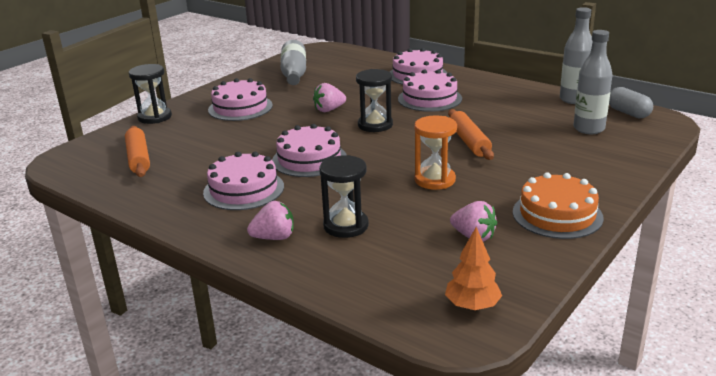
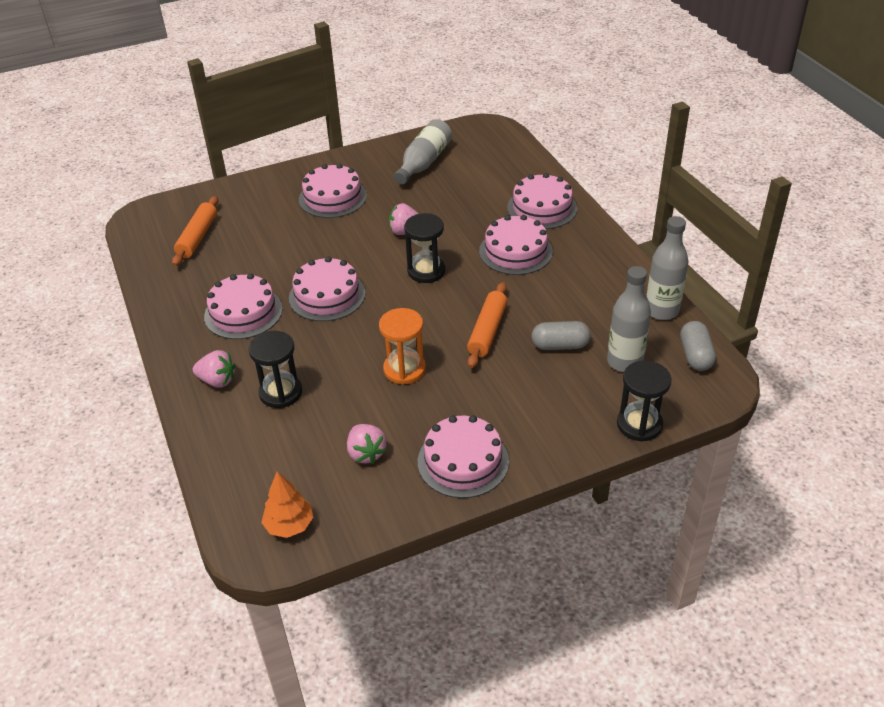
camera: 30 degrees right, 15 degrees up
(155, 117) = (252, 184): black hourglass -> black hourglass (639, 424)
(532, 134) = (560, 345): none -> grey capsule
(557, 214) = (463, 461): orange cake -> pink cake

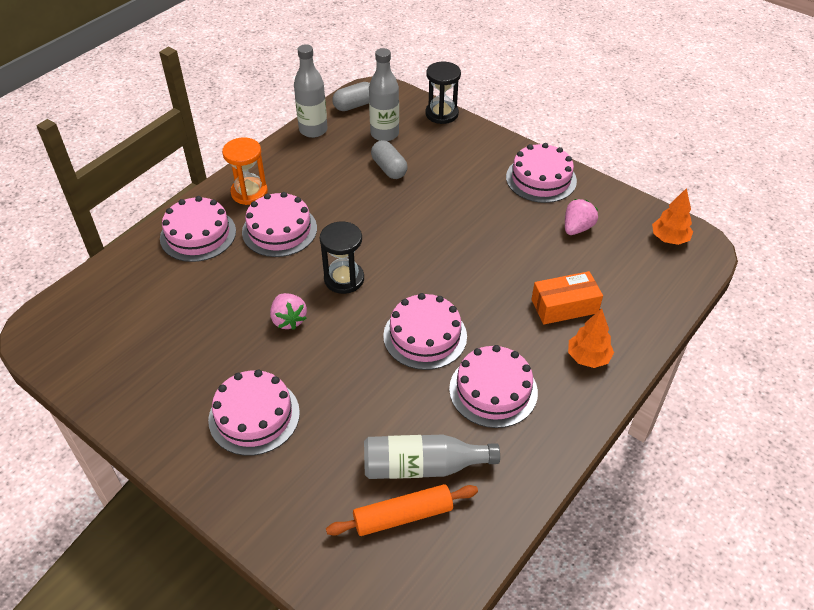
camera: 120 degrees left, 5 degrees up
(217, 381) = (588, 358): pink strawberry -> orange tree
(280, 392) = (564, 306): black hourglass -> orange box
(404, 369) = (479, 242): orange hourglass -> orange hourglass (249, 193)
(424, 163) = (142, 360): grey bottle -> grey bottle (422, 466)
(487, 331) = (399, 212): orange rolling pin -> none

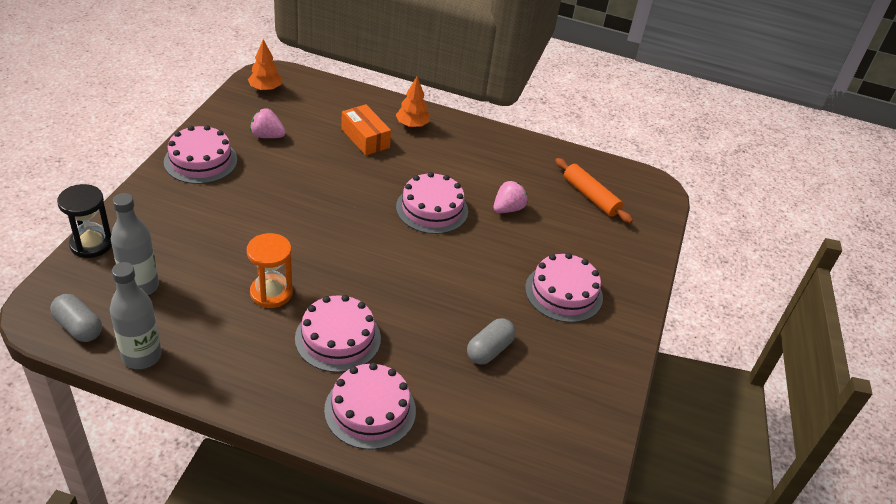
camera: 115 degrees left, 5 degrees down
(249, 193) = (283, 384): orange hourglass -> orange hourglass (271, 293)
(288, 320) = (455, 298): pink strawberry -> pink strawberry (508, 209)
(344, 279) = (388, 271): black hourglass -> none
(389, 168) = (208, 270): grey capsule -> grey capsule (489, 350)
(422, 466) = (549, 193): grey bottle -> none
(493, 390) = (466, 167): pink cake -> none

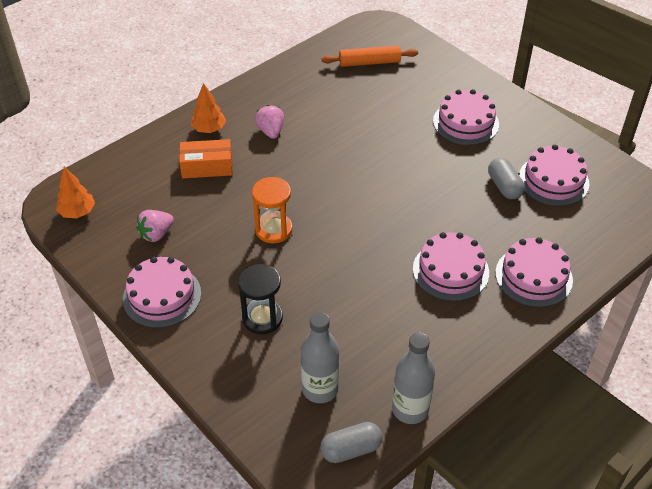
camera: 55 degrees left, 5 degrees up
(91, 244) = (238, 415): black hourglass -> black hourglass (262, 318)
(271, 293) = (377, 297): orange hourglass -> orange hourglass (273, 229)
(432, 209) = (329, 159): pink cake -> pink cake (553, 180)
(508, 209) = (356, 114): pink strawberry -> pink strawberry (270, 131)

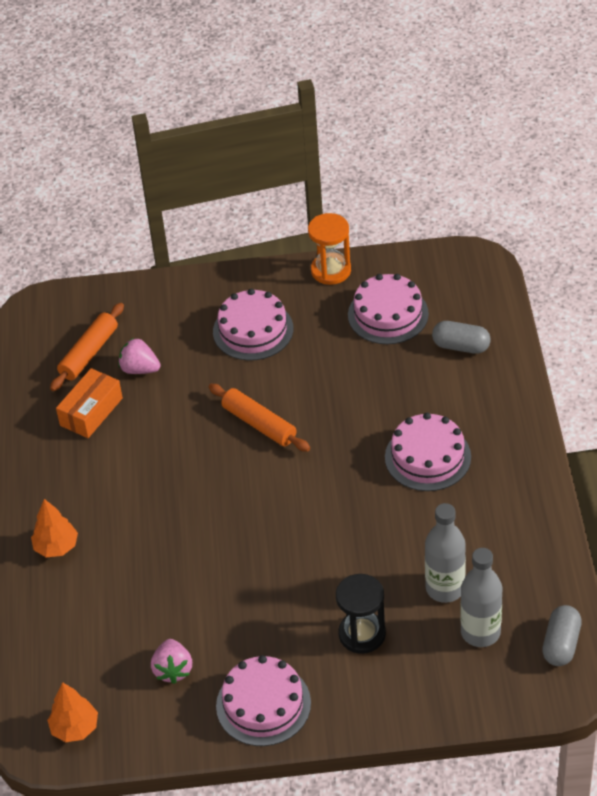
camera: 50 degrees left, 0 degrees up
(207, 167) = (113, 577): orange box -> orange box (91, 412)
(270, 131) = (112, 494): pink strawberry -> pink strawberry (139, 369)
(273, 229) = (256, 566): orange hourglass -> orange hourglass (331, 270)
(392, 167) = (259, 424): none -> orange rolling pin
(410, 409) = (553, 577): grey bottle -> grey bottle (445, 588)
(504, 186) = (362, 354): grey capsule -> grey capsule (461, 346)
(533, 276) = (485, 402): pink cake -> none

